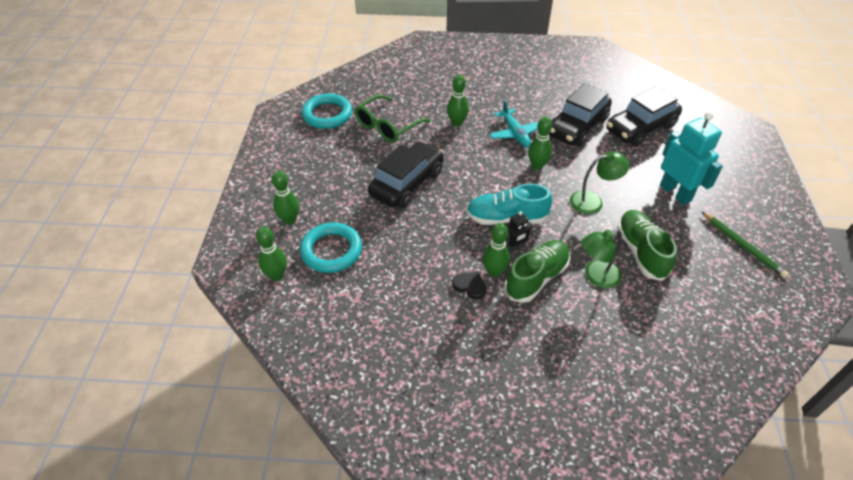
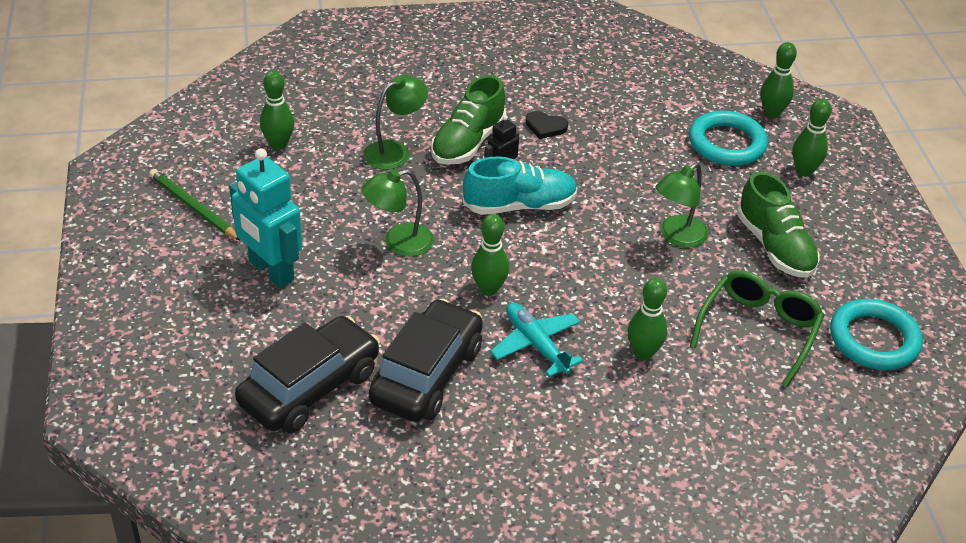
camera: 165 degrees right, 5 degrees down
(407, 183) = (677, 237): black car -> green lamp
(494, 272) = (520, 143): green bowling pin -> green bowling pin (278, 144)
(641, 252) = (335, 185): green shoe -> green shoe (774, 247)

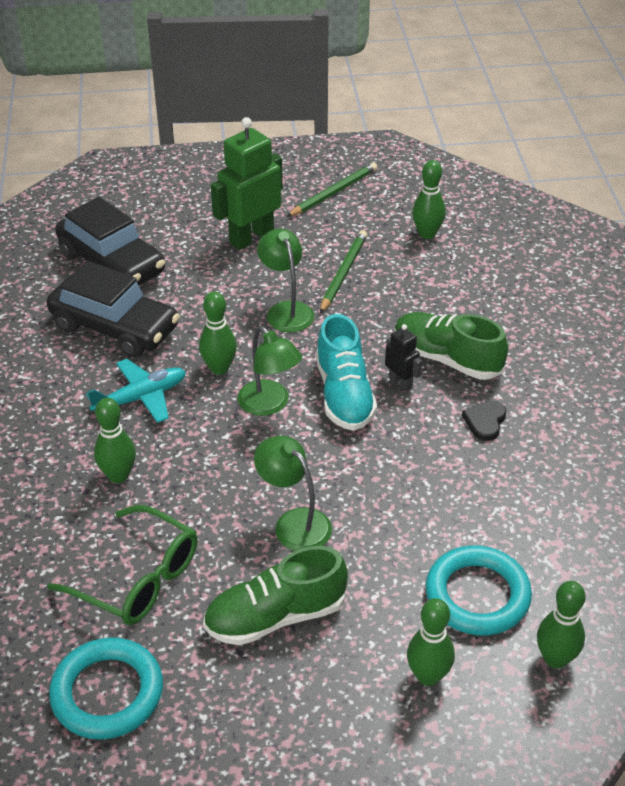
camera: 95 degrees right, 0 degrees up
(271, 271) = (251, 237): turquoise robot -> green robot
(339, 203) = (343, 273): none -> green pencil
(395, 151) = (425, 307): green lamp -> green lamp (269, 405)

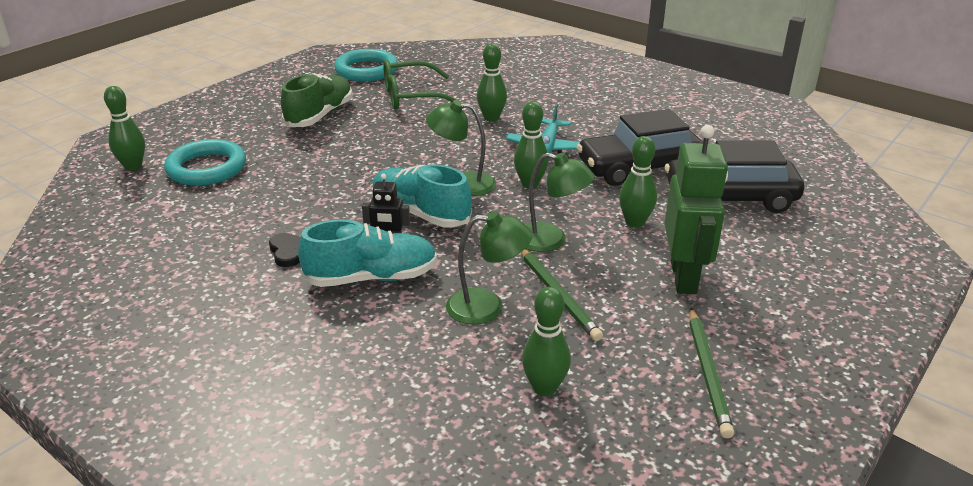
camera: 135 degrees right, 10 degrees down
(294, 522) = (360, 146): green lamp -> green lamp (487, 307)
(428, 676) = (208, 132): green bowling pin -> green bowling pin (635, 223)
(447, 359) = (371, 278): green shoe -> turquoise shoe

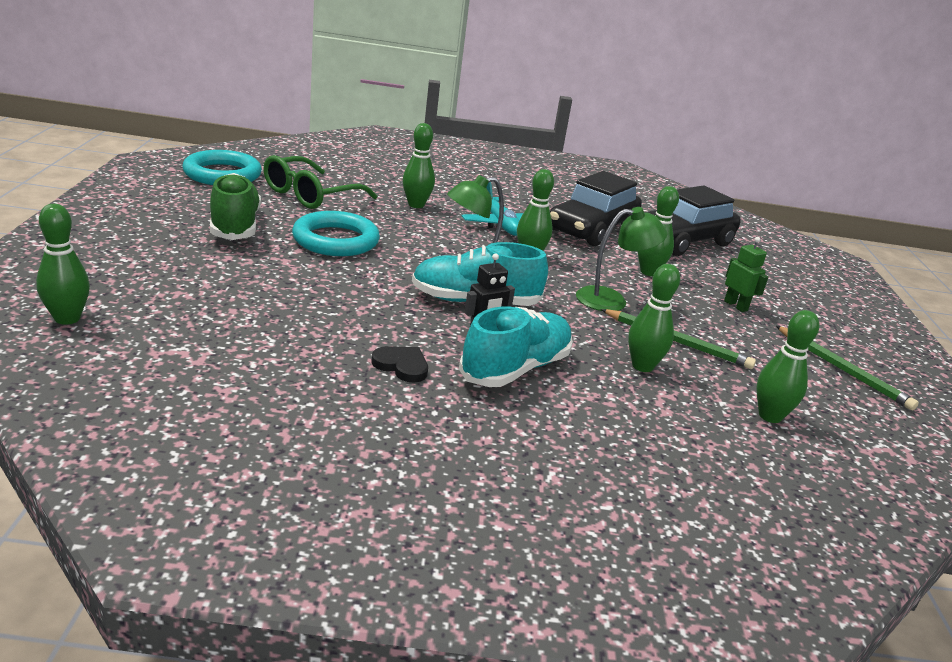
camera: 40 degrees left, 5 degrees down
(207, 168) = (176, 302): turquoise ring -> turquoise ring (335, 240)
(487, 307) = (642, 366): green lamp -> green bowling pin
(684, 277) = (736, 306): green robot -> green robot, size x0.49

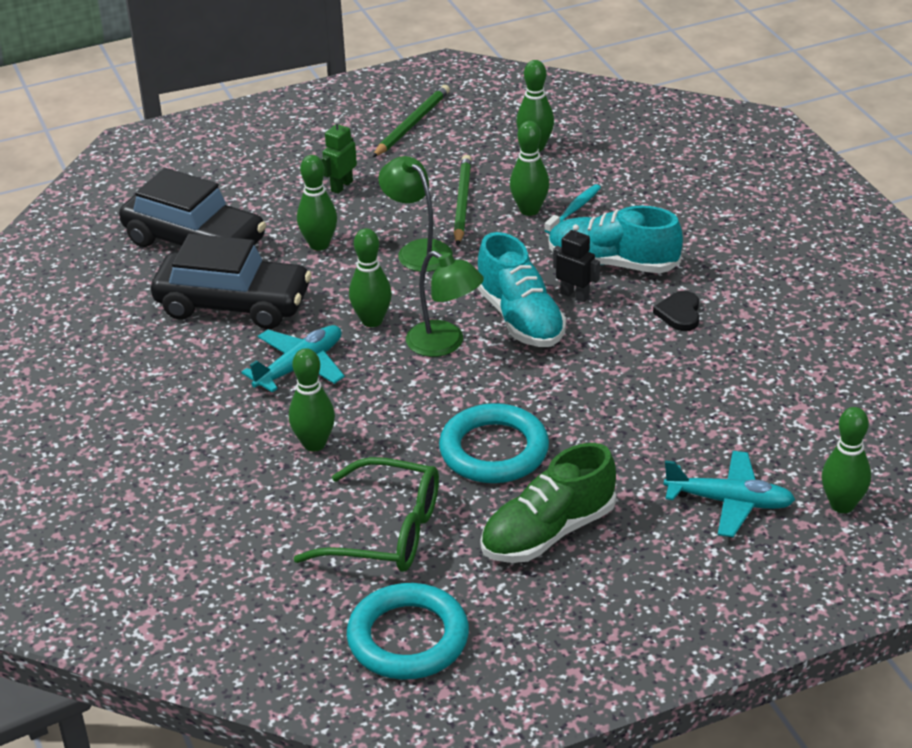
camera: 110 degrees left, 10 degrees up
(154, 283) = (730, 502): none -> turquoise plane
(627, 388) = (574, 209): none -> turquoise toothbrush

